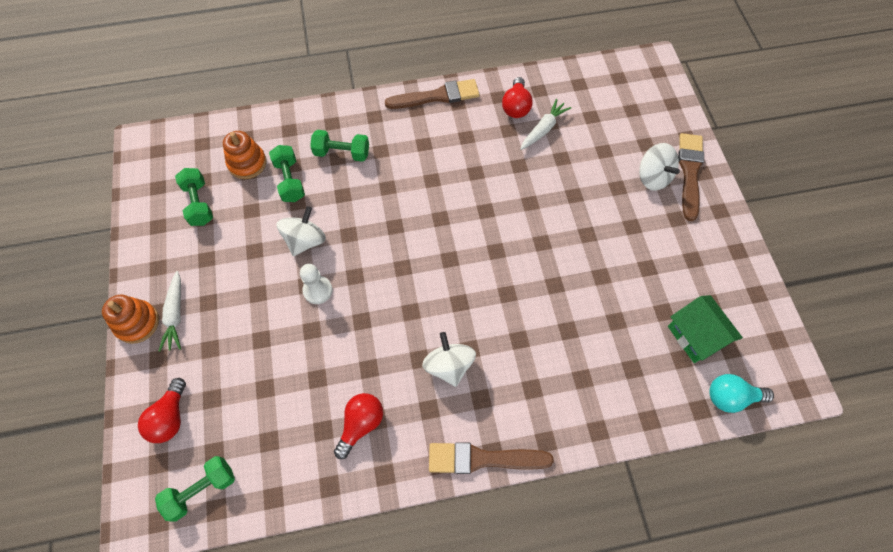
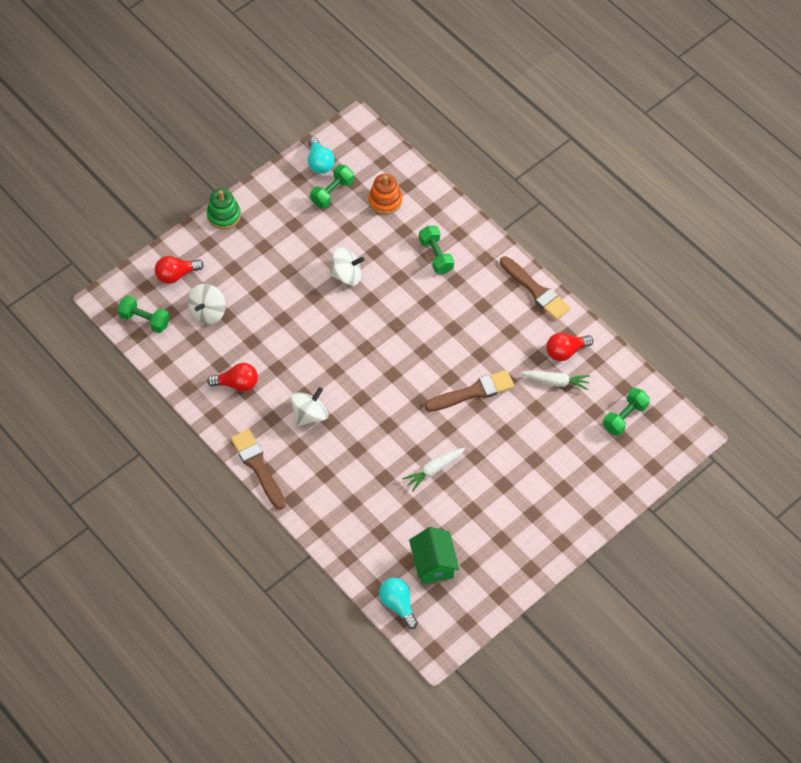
camera: 60 degrees right, 5 degrees down
(137, 323) = (224, 215): orange stacking toy -> green stacking toy
(155, 197) = (319, 162): none -> turquoise light bulb
(175, 315) = (243, 233): white carrot -> white carrot (434, 470)
(290, 180) = (389, 236): green dumbbell -> green dumbbell (625, 417)
(317, 290) = (314, 305): white pawn -> none
(653, 177) = (562, 481): white spinning top -> white spinning top (208, 312)
(689, 172) = (586, 506): brown brush -> brown brush (473, 392)
(695, 336) = (433, 564): green house -> green house turned 45 degrees counterclockwise

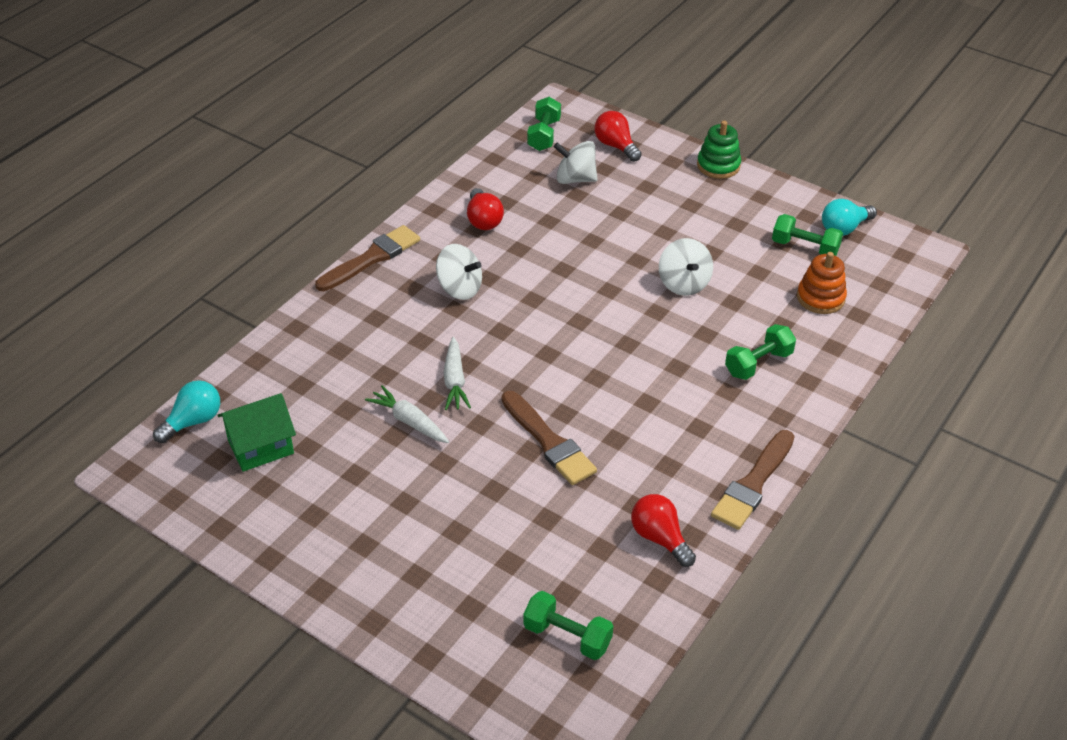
camera: 75 degrees right, 15 degrees down
(556, 382) = (601, 535): white carrot -> white carrot (454, 381)

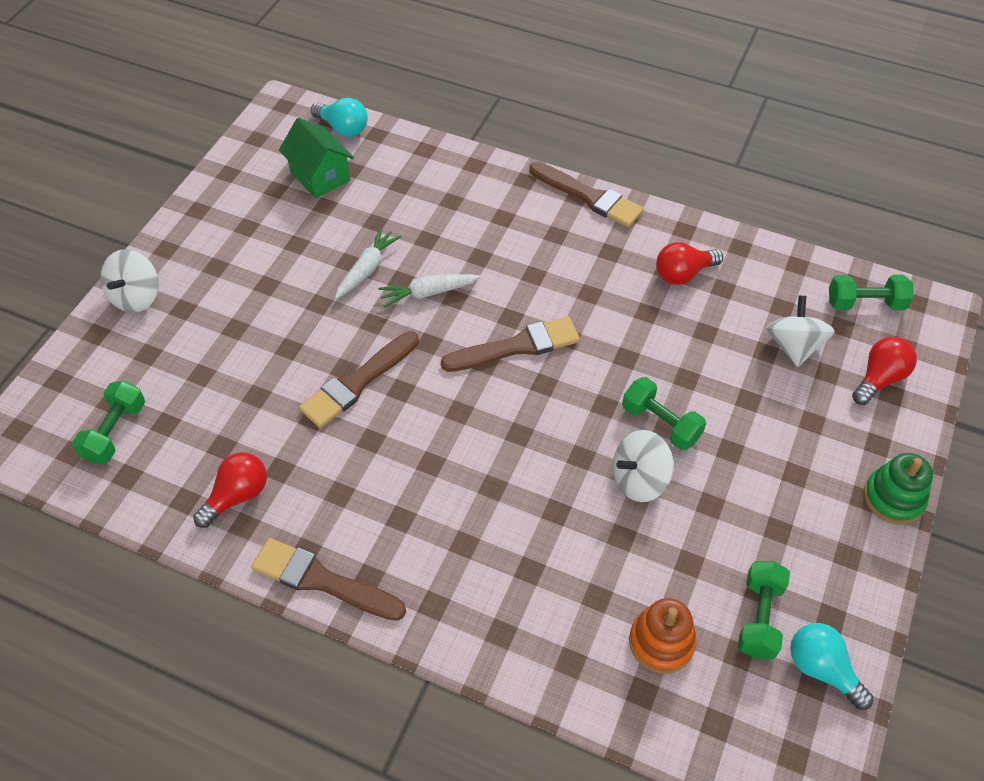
camera: 80 degrees right, 10 degrees up
(459, 288) = (565, 273): white spinning top -> white spinning top (136, 297)
(534, 331) = (517, 346): none -> brown brush
(758, 363) = (518, 573): green dumbbell -> green dumbbell (660, 423)

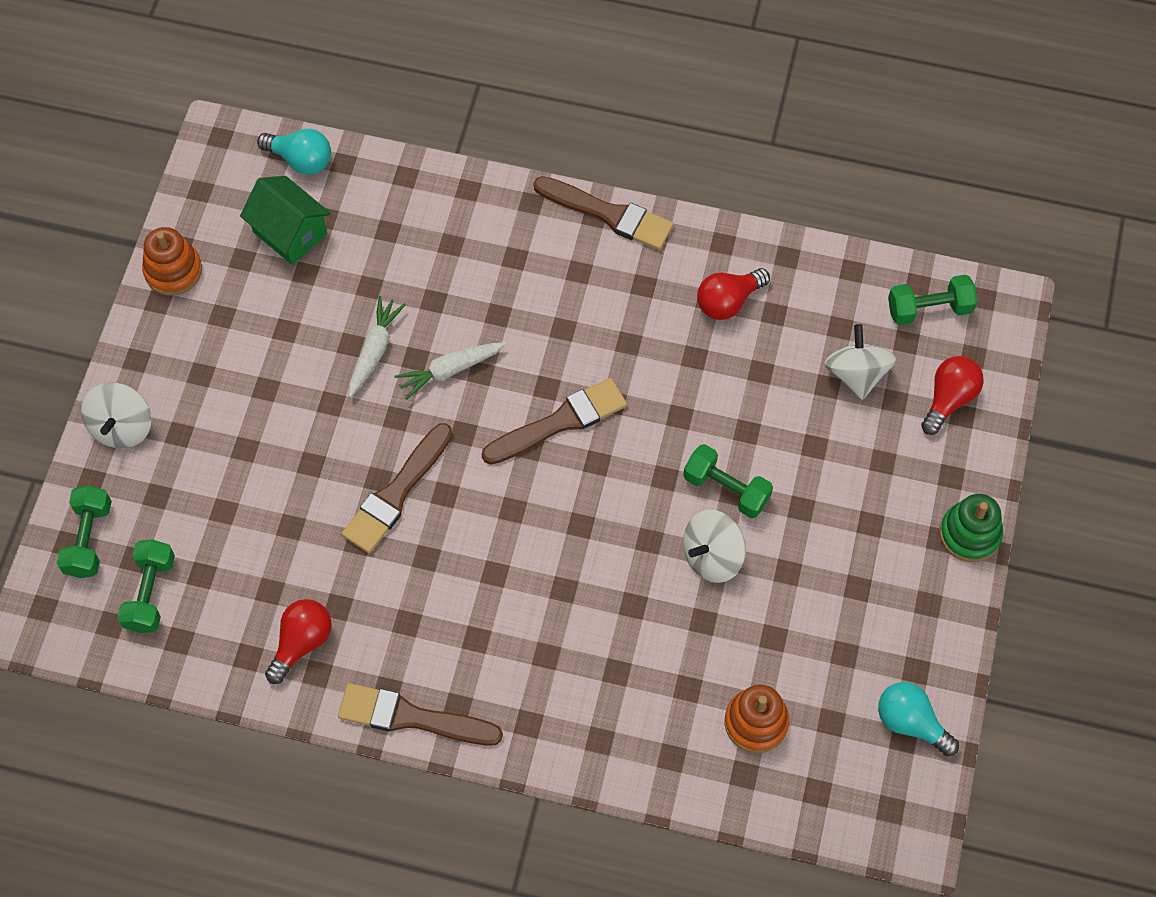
camera: 10 degrees left, 10 degrees up
(217, 190) = (173, 271): none -> orange stacking toy
(759, 617) = (847, 682): green dumbbell -> green dumbbell (89, 539)

